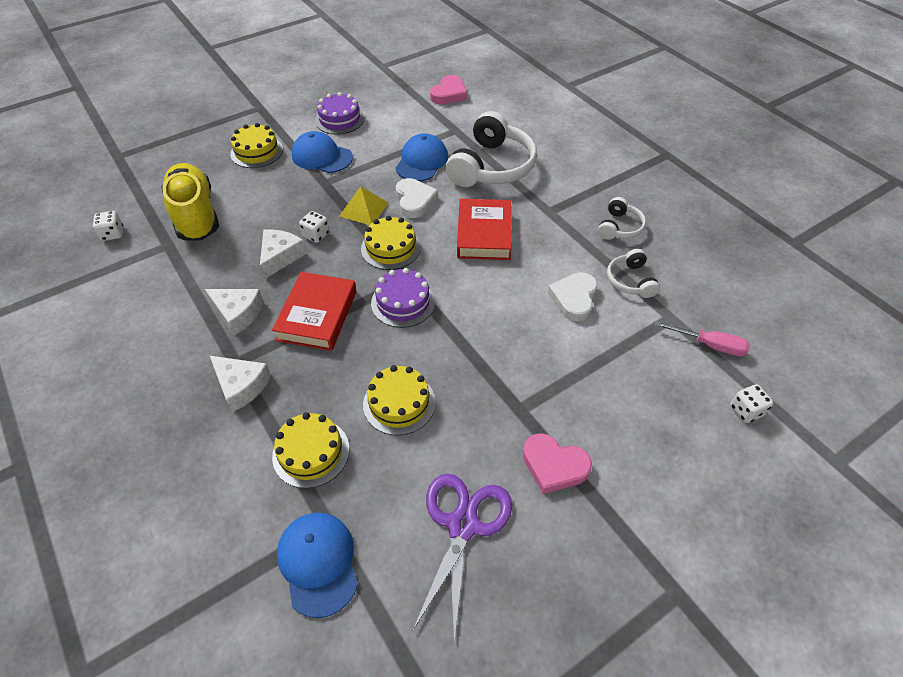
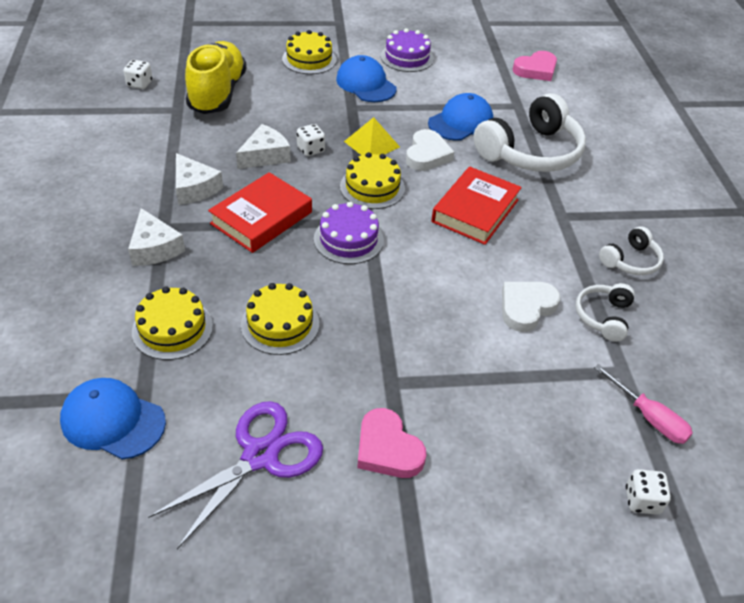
camera: 25 degrees right, 5 degrees down
(318, 563) = (113, 420): blue cap -> blue cap turned 75 degrees counterclockwise

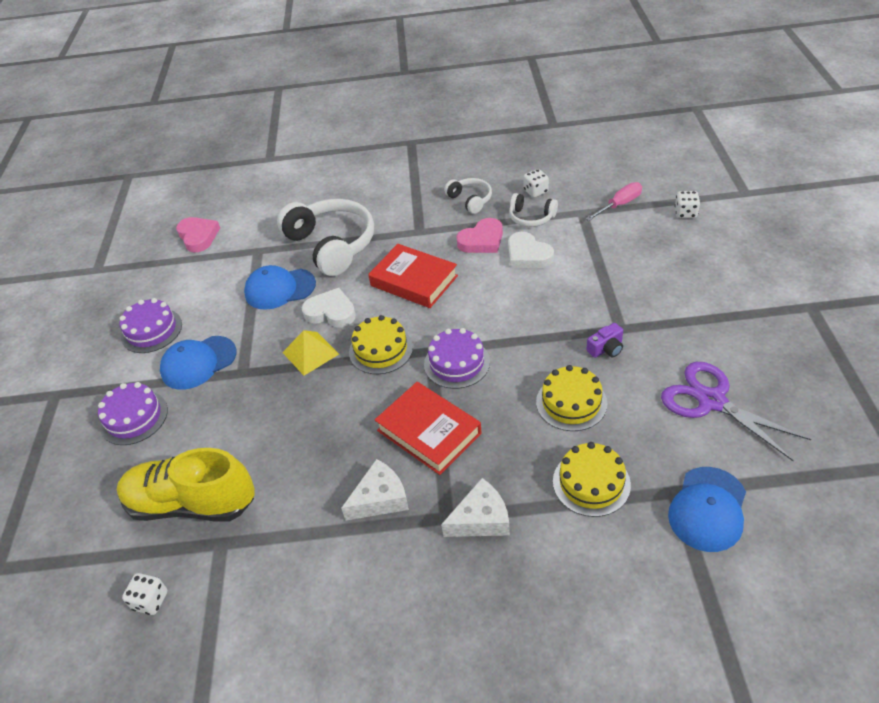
camera: 80 degrees left, 0 degrees up
(265, 156) = (324, 440): white cheese -> none
(309, 59) = (134, 417): yellow cake -> purple cake
(310, 150) = (316, 401): white dice -> white dice (535, 191)
(358, 364) = (606, 348): none -> purple camera
(387, 449) = (682, 328): pink heart -> pink heart (482, 240)
(461, 122) = (280, 289): blue cap -> blue cap turned 60 degrees counterclockwise

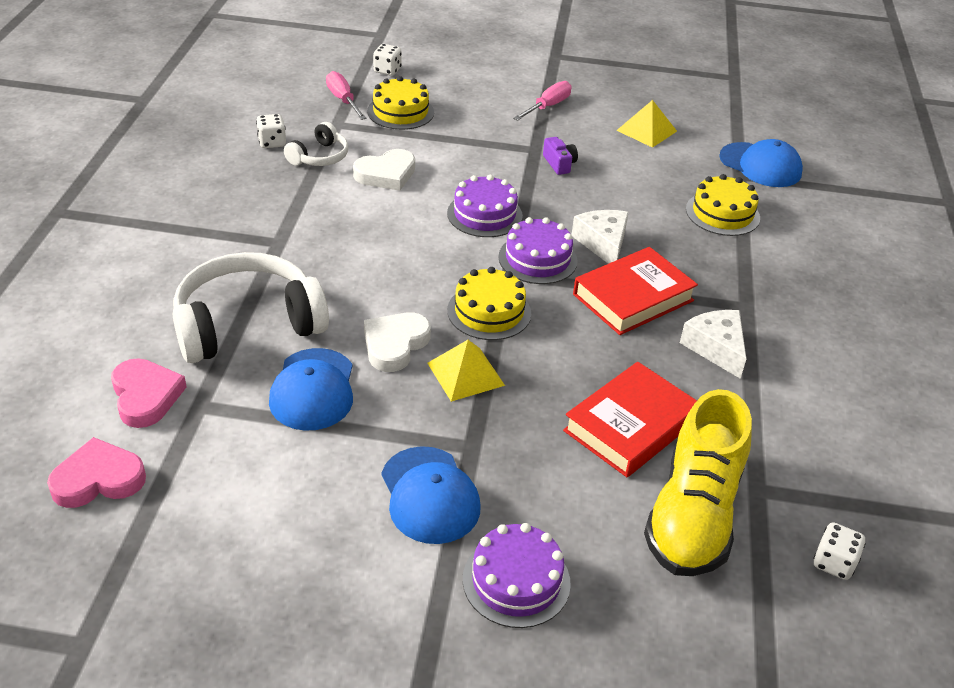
camera: 85 degrees left, 5 degrees down
(151, 330) = (321, 555): purple cake -> purple cake (484, 214)
(414, 281) = (377, 264): red book -> red book (631, 426)
(470, 200) = (246, 190): white headphones -> none
(481, 519) = (752, 285): white cheese -> white cheese (603, 243)
(482, 240) = (336, 199): pink heart -> pink heart (146, 396)
(571, 402) = (623, 200): yellow cake -> yellow cake (400, 112)
(703, 321) = (547, 106): none -> pink screwdriver
(711, 401) = (646, 130): purple scissors -> yellow pyramid

